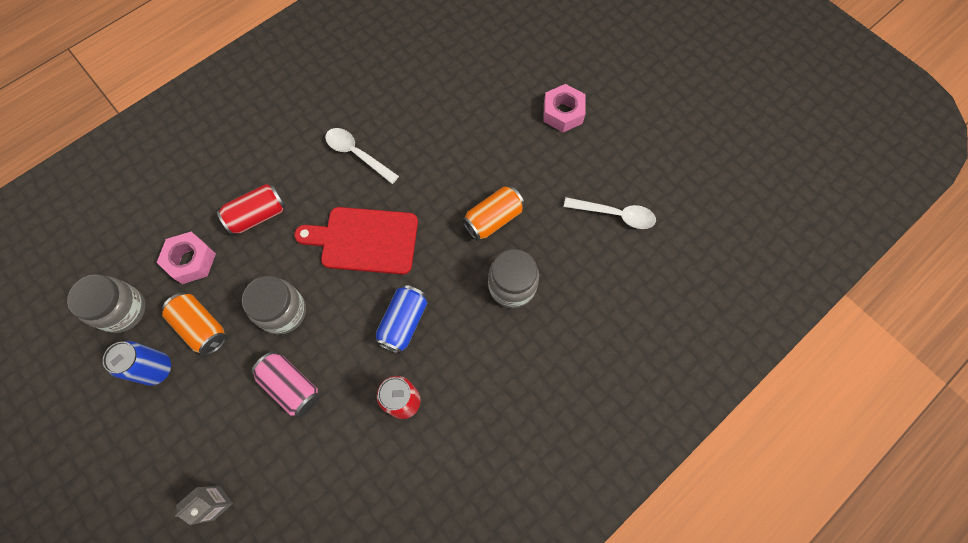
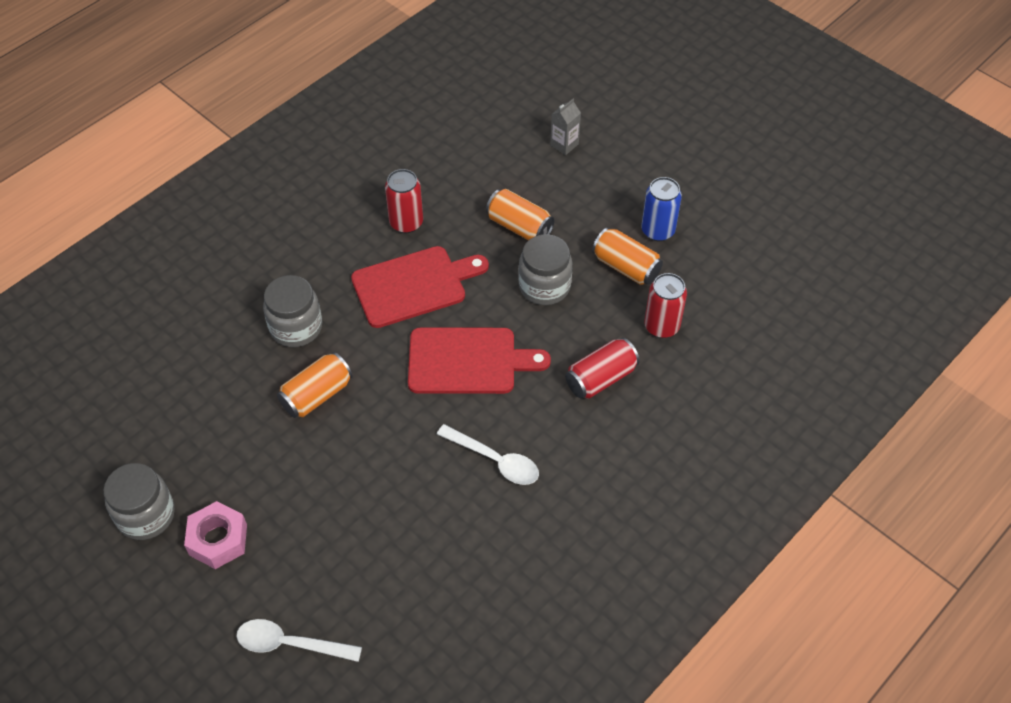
camera: 175 degrees right, 15 degrees down
(123, 310) = (715, 276): grey jar -> grey jar (146, 515)
(191, 260) = (661, 326): pink nut -> red can
(291, 386) = (519, 226): pink can -> orange can
(403, 323) = (413, 286): blue can -> red cutting board
(615, 215) = (166, 411): white spoon -> white spoon (290, 644)

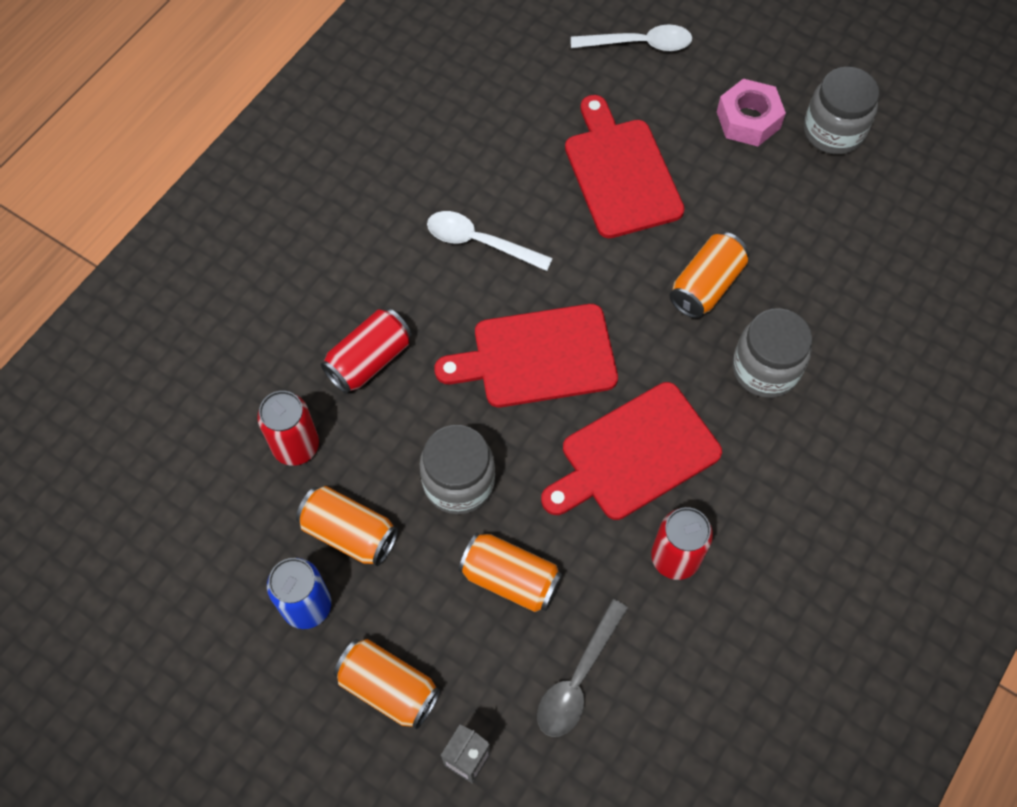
camera: 170 degrees right, 10 degrees up
(354, 505) = (621, 173): none -> red cutting board
(488, 171) = (578, 679): none -> grey spoon
(608, 183) = (389, 688): none -> orange can

